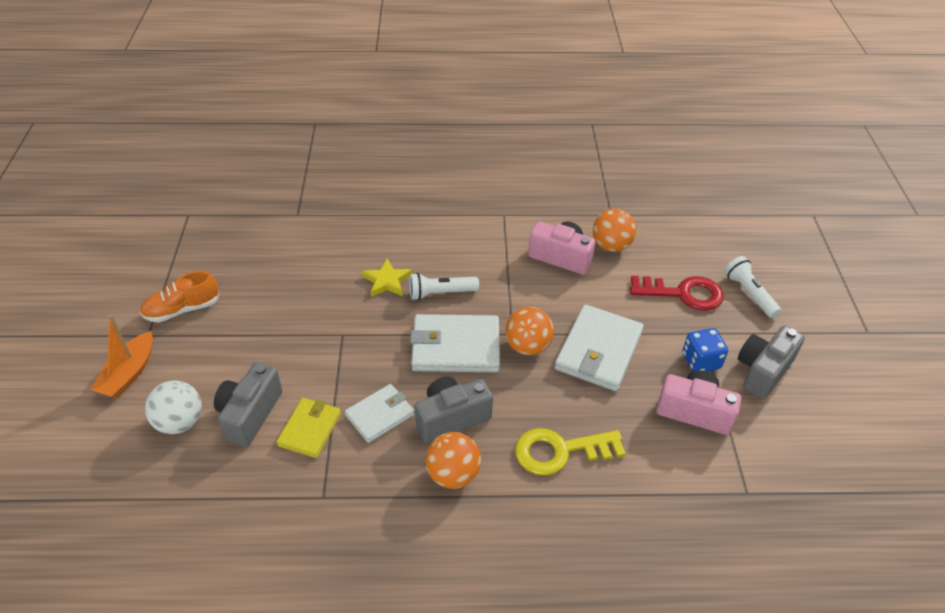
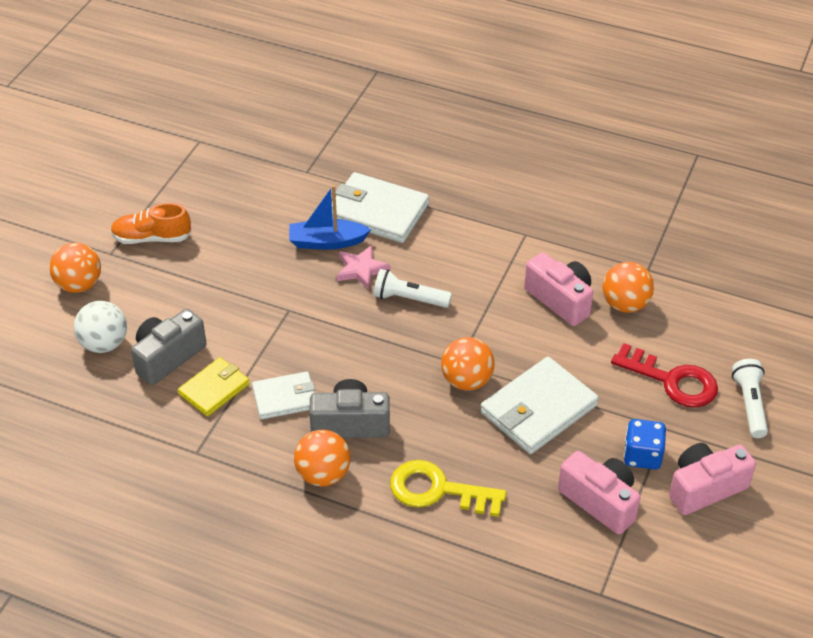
camera: 25 degrees right, 0 degrees up
(129, 374) = (79, 285): orange boat -> orange ball
(345, 267) = (327, 242): none -> blue boat
(387, 281) = (361, 269): yellow star -> pink star
(455, 347) = (393, 358): white wallet -> white wallet (377, 212)
(763, 371) = (705, 488): grey camera -> pink camera

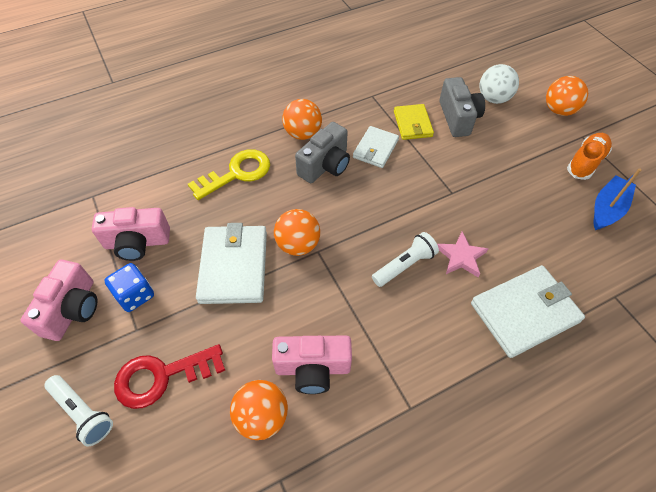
camera: 130 degrees right, 10 degrees up
(327, 242) = (509, 255): blue boat -> blue boat (607, 209)

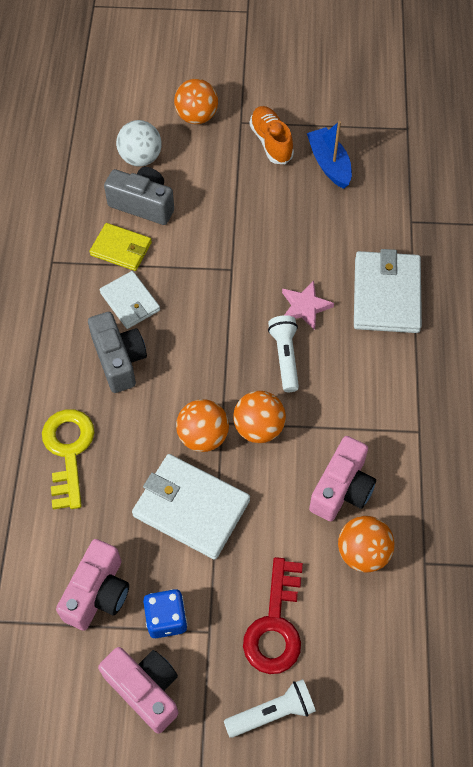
camera: 60 degrees left, 5 degrees up
(303, 133) = (57, 358): orange ball -> orange ball (258, 428)

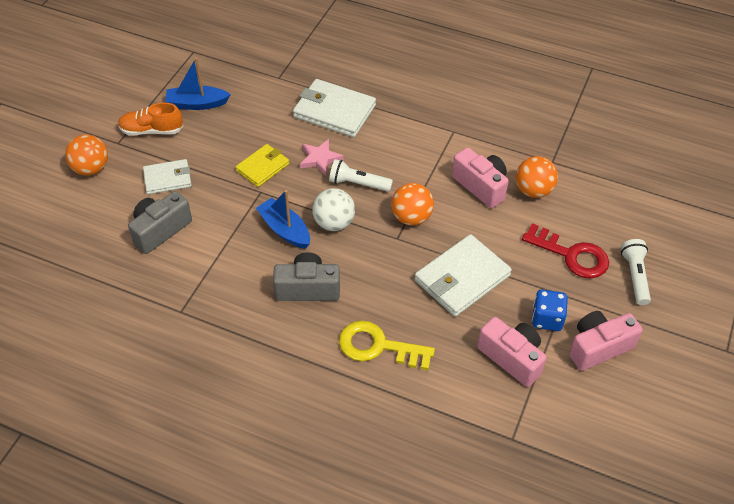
camera: 70 degrees left, 10 degrees down
(121, 249) = (197, 258): yellow wallet -> yellow wallet (263, 167)
(130, 302) = (254, 266): white wallet -> white wallet (167, 179)
(140, 158) = (109, 218): white ball -> white ball (334, 223)
(188, 311) = (285, 230): none -> blue boat
(203, 436) = (404, 253): orange ball -> none

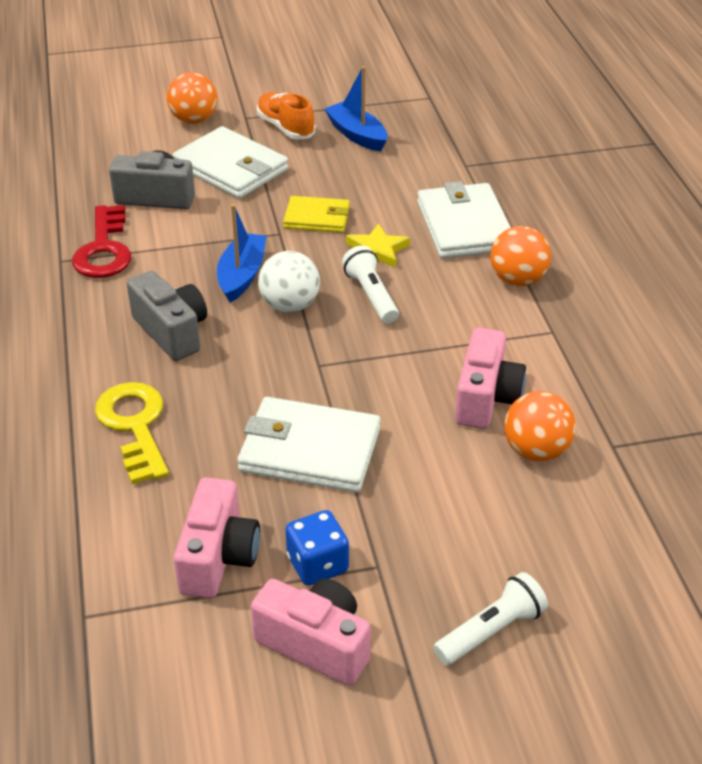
camera: 55 degrees right, 10 degrees down
(167, 179) = (231, 168): white wallet -> white wallet, size x1.64
(320, 159) = (377, 250): pink star -> yellow star
(411, 217) = (364, 361): orange ball -> orange ball (517, 280)
(571, 255) = (459, 541): red key -> red key (104, 249)

